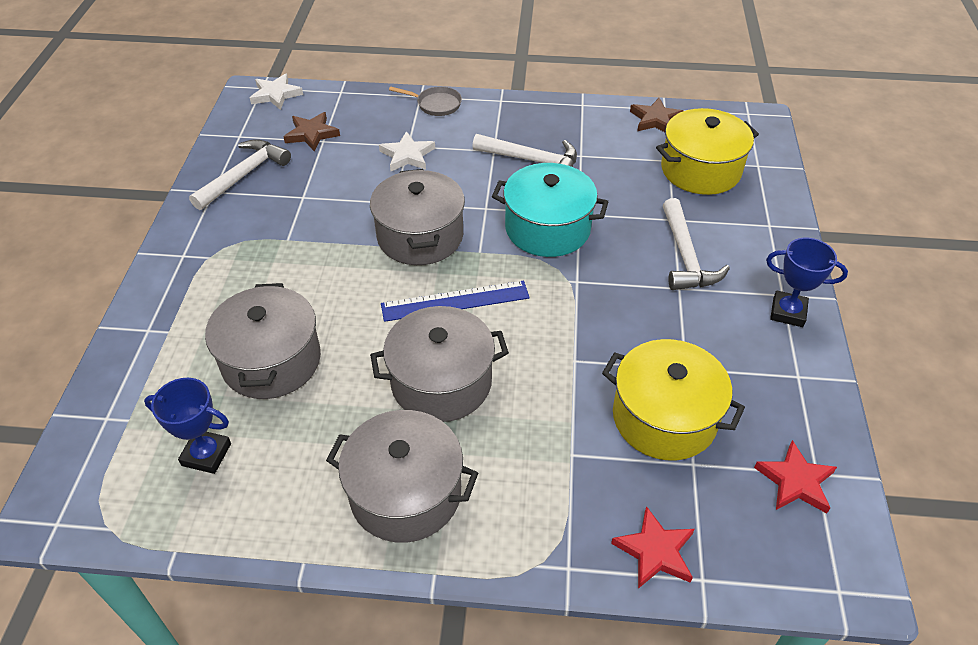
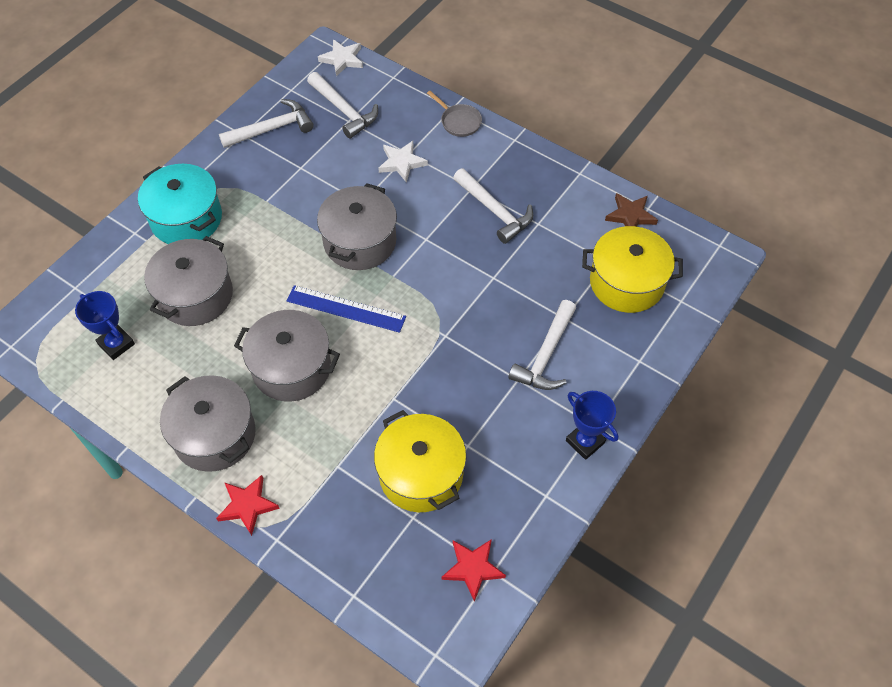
camera: 30 degrees right, 10 degrees up
(312, 134) = (344, 110): brown star -> white hammer
(547, 228) = (459, 279): turquoise pot -> turquoise pot (186, 218)
(655, 551) = (338, 560): red star -> red star (247, 505)

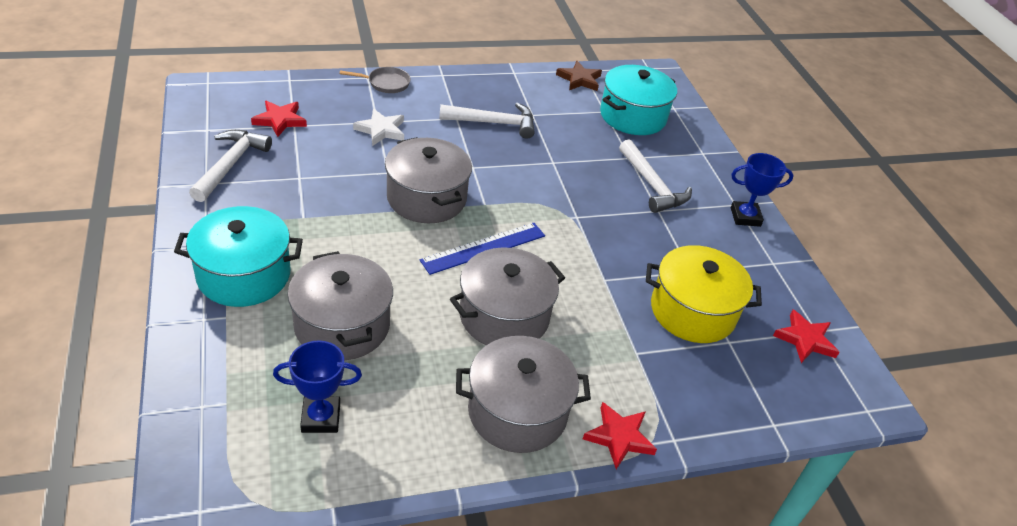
camera: 55 degrees left, 15 degrees down
(342, 59) = (225, 88): white star -> none
(344, 110) = (280, 120): white hammer -> red star
(626, 282) = (632, 116): yellow pot -> turquoise pot

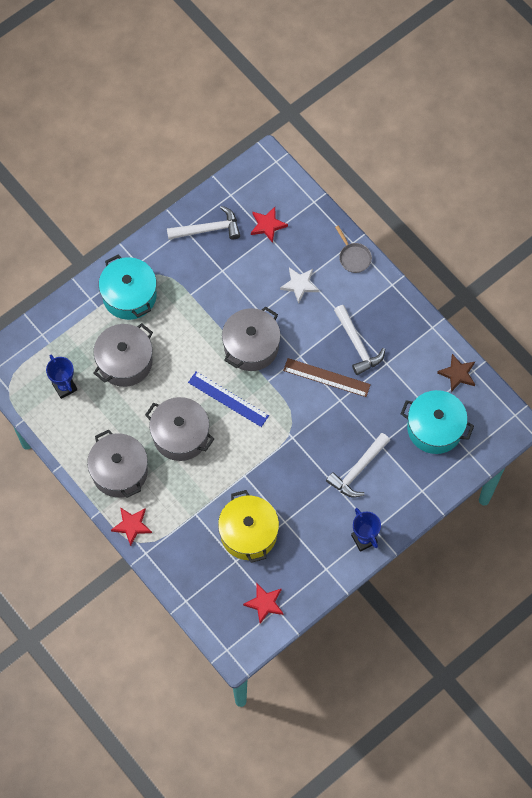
camera: 70 degrees right, 25 degrees up
(517, 159) = (326, 377): none -> brown ruler

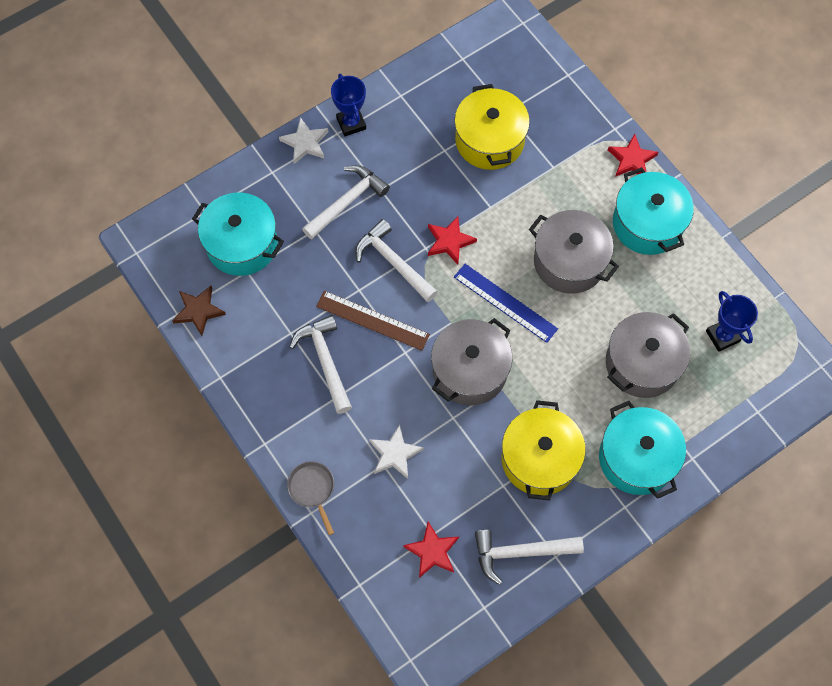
camera: 175 degrees left, 0 degrees up
(119, 471) = (647, 224): grey pot -> turquoise pot
(198, 290) = (539, 459): none -> yellow pot
(264, 603) = (476, 65): red star -> red star (449, 241)
(316, 423) = (393, 262): none -> white hammer
(399, 518) = (305, 143): none -> white star

